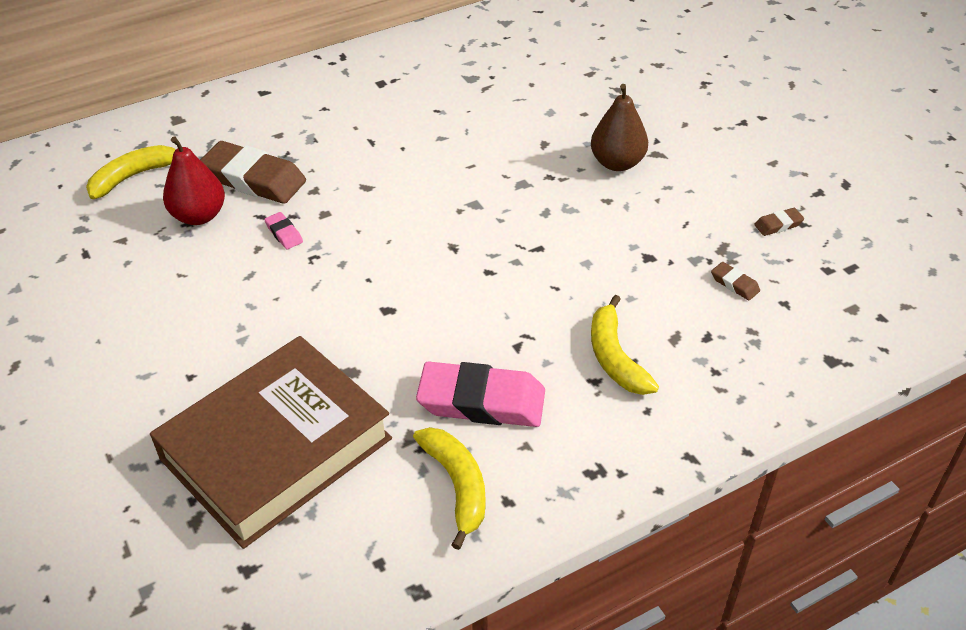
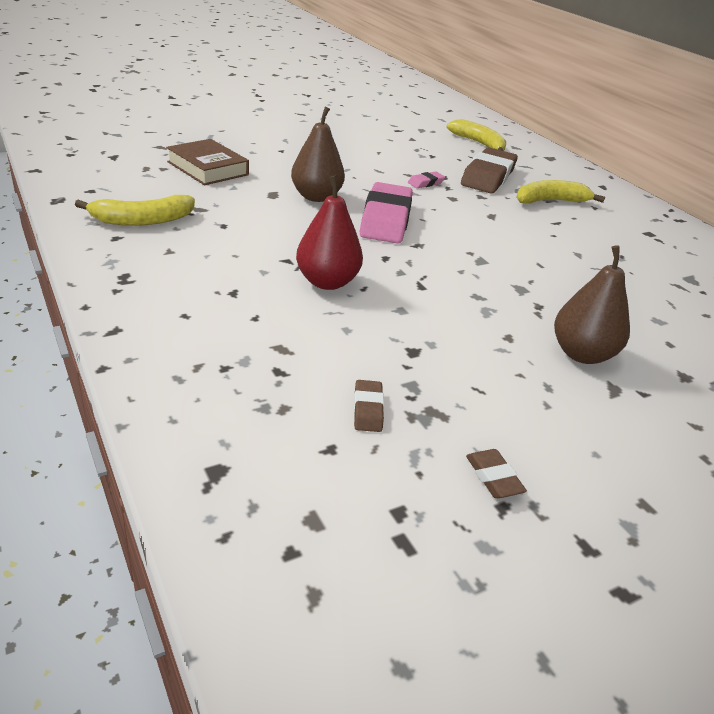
camera: 85 degrees right, 10 degrees down
(199, 216) = (441, 159): red pear -> red pear (327, 282)
(276, 448) = (208, 168): brown book -> brown book, size x0.52
(349, 331) = (316, 197): none -> brown pear
(481, 401) = (225, 238): pink eraser -> pink eraser (385, 220)
(615, 357) = (260, 307): yellow banana -> yellow banana (550, 201)
(734, 284) = (367, 409): brown eraser -> brown eraser turned 45 degrees counterclockwise

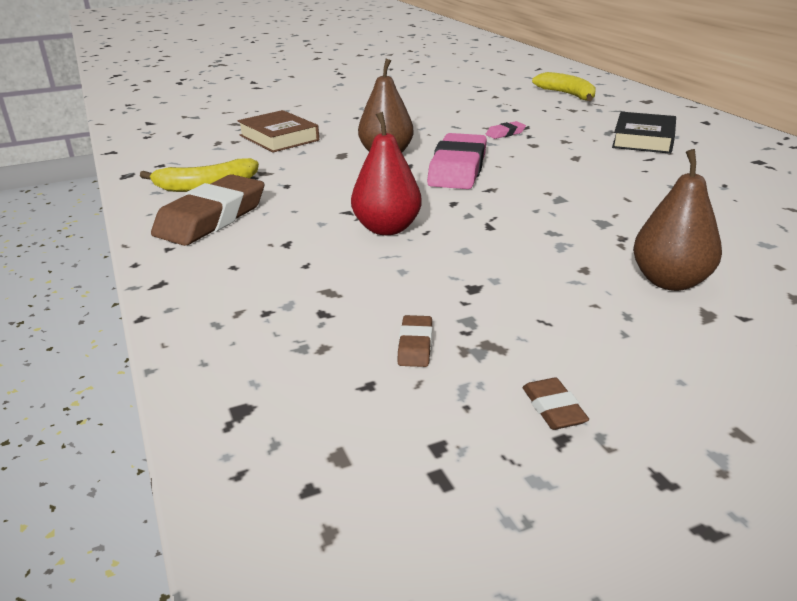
camera: 10 degrees right, 5 degrees down
(488, 177) = (574, 123): brown eraser -> brown eraser (211, 218)
(550, 201) = (643, 139): yellow banana -> black book

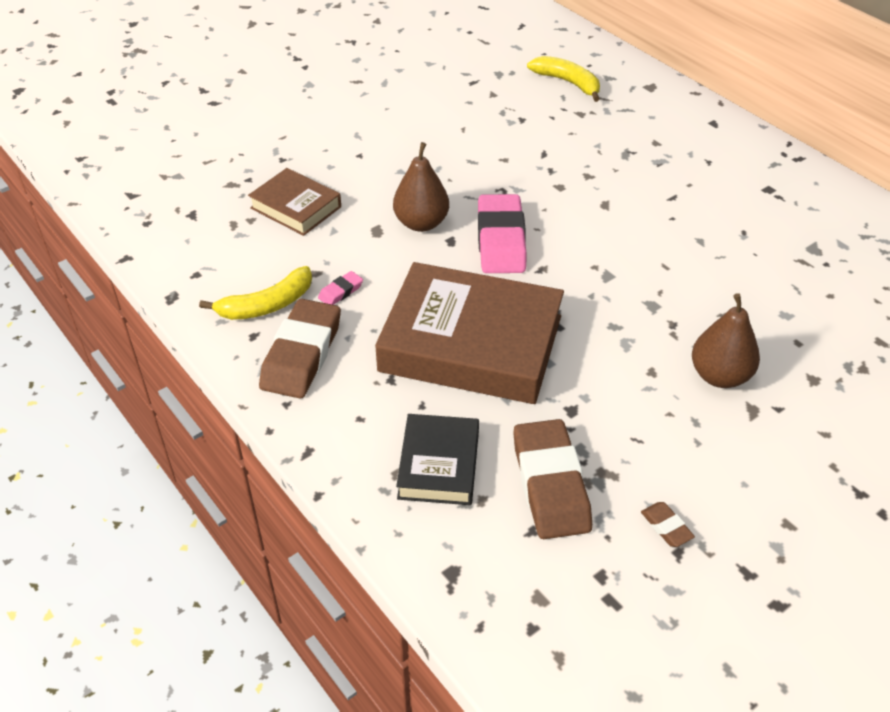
camera: 15 degrees left, 15 degrees up
(387, 228) = (471, 344): red pear -> brown book
(415, 345) = (550, 484): brown eraser -> brown eraser, size x2.32
(505, 133) = (526, 169): pink eraser -> pink eraser (340, 292)
(643, 139) = (661, 164): black book -> black book (439, 465)

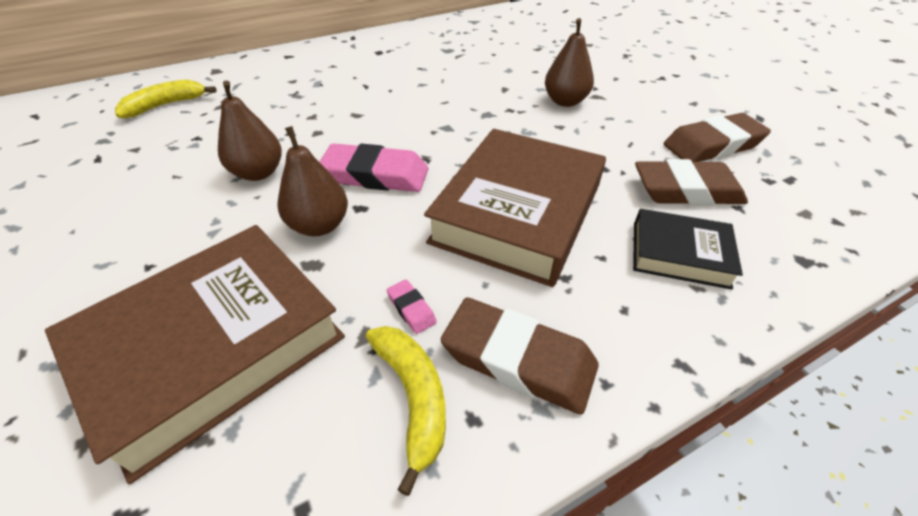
camera: 80 degrees left, 0 degrees up
(296, 207) = (213, 346): brown book -> brown book, size x1.92
(481, 170) = (258, 173): none -> brown pear
(666, 527) = (712, 145): brown eraser -> brown eraser, size x2.32

